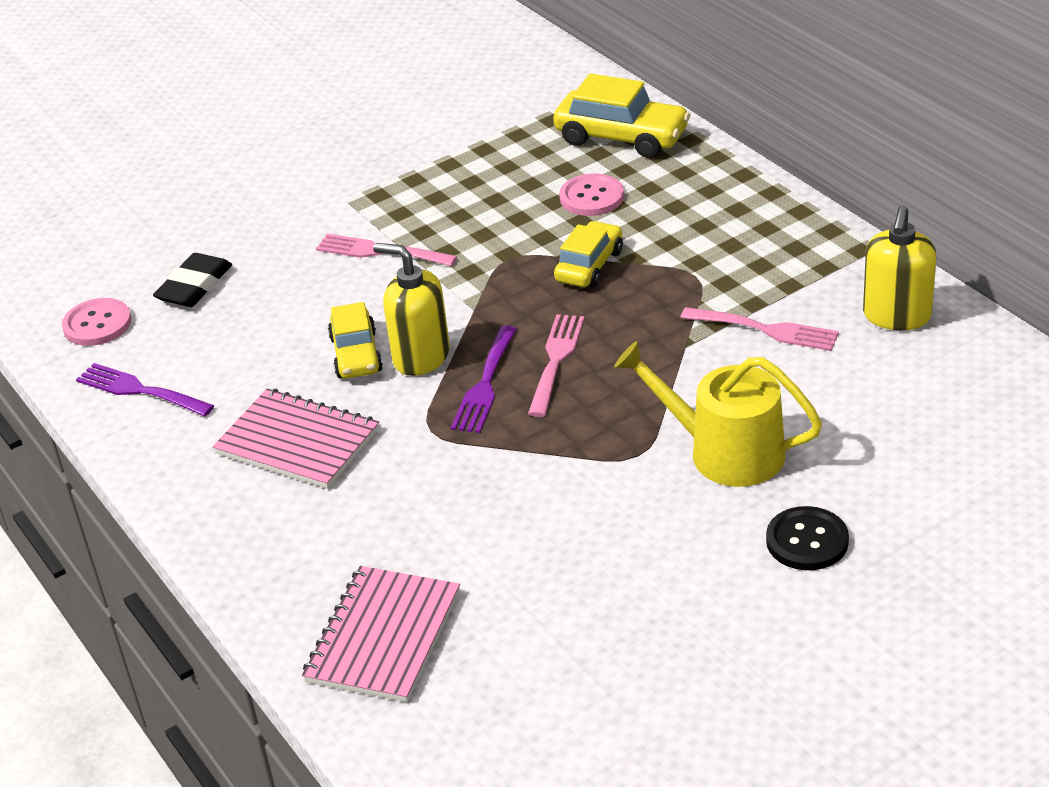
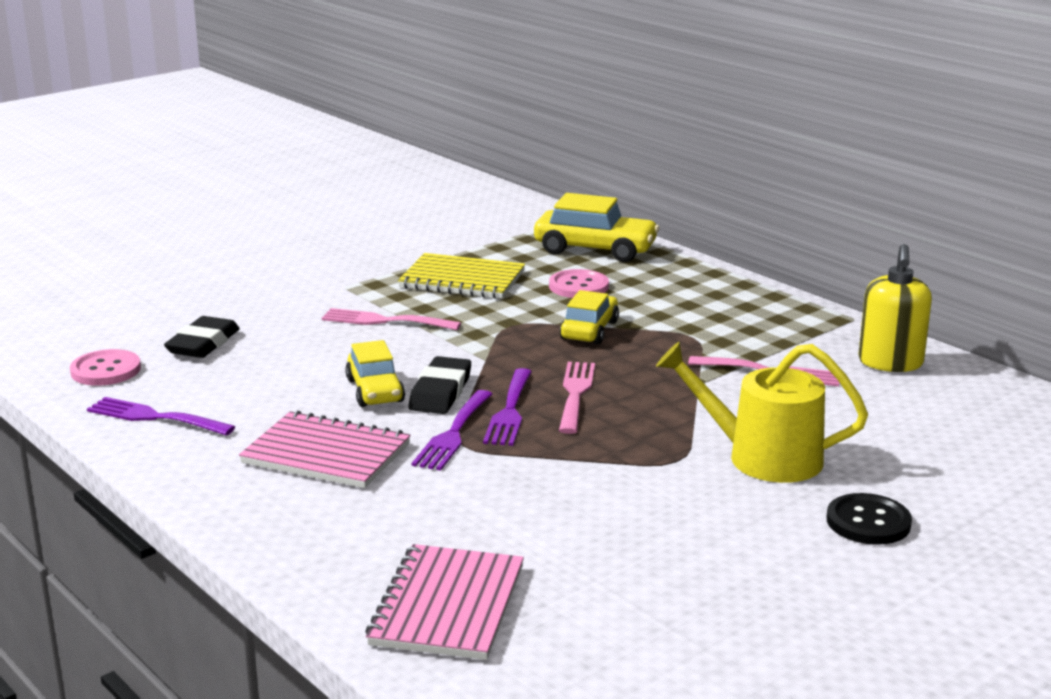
camera: 10 degrees left, 15 degrees down
(421, 357) = (440, 392): yellow soap dispenser -> black eraser
(424, 416) = (453, 434): none -> purple fork
(470, 187) = (462, 280): none -> yellow notebook

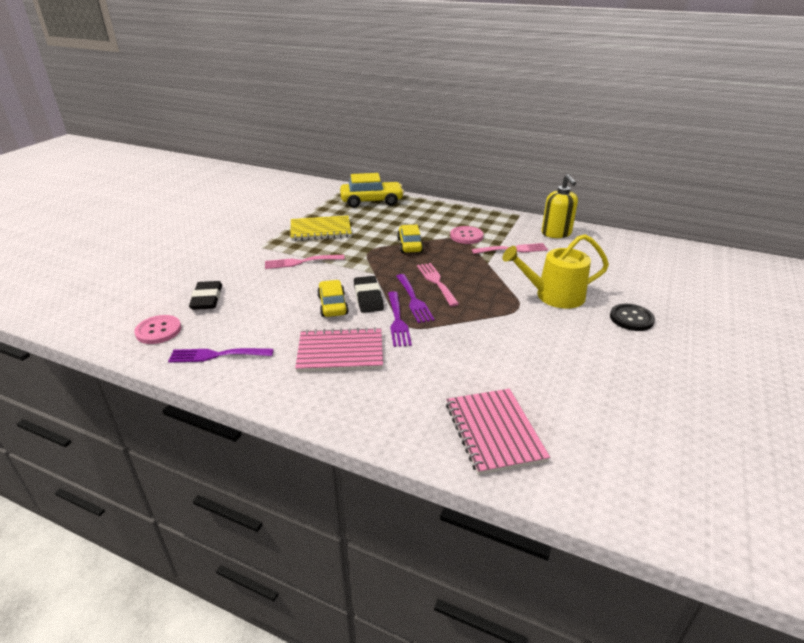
camera: 25 degrees left, 10 degrees up
(375, 391) = (332, 305): yellow car -> yellow car turned 150 degrees counterclockwise
(578, 286) = (382, 222): pink button -> pink button (466, 236)

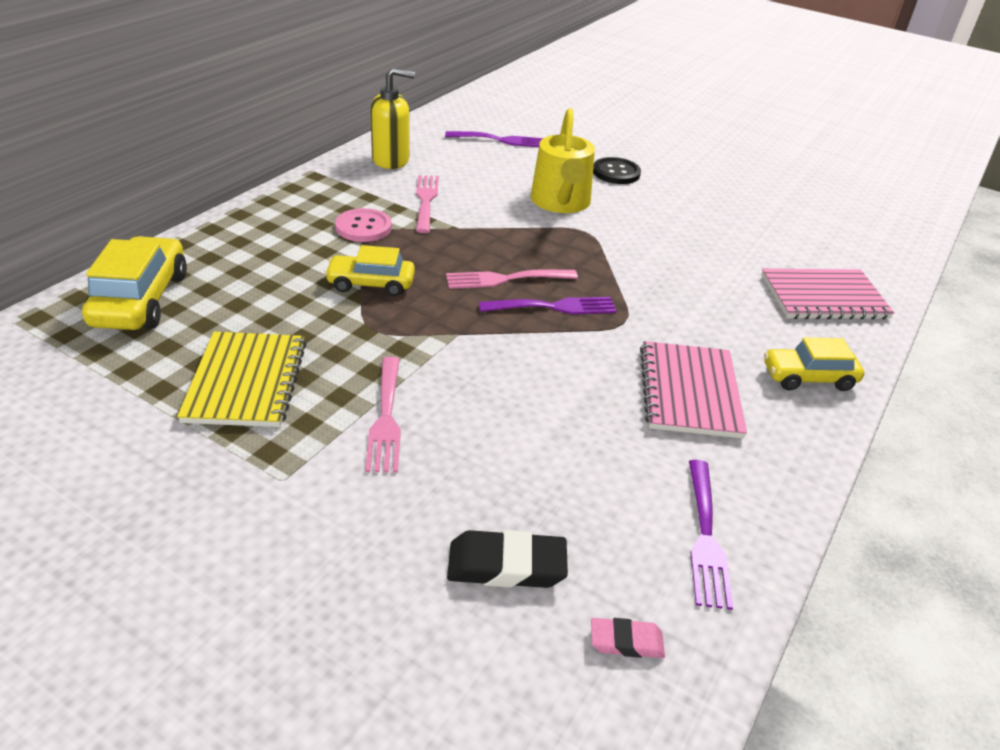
camera: 85 degrees left, 5 degrees up
(158, 331) = (626, 641): pink button -> pink eraser
(332, 305) = (557, 389): yellow car -> yellow car (808, 377)
(368, 297) = (539, 349): black eraser -> none
(398, 321) = (610, 329): purple fork -> purple fork (501, 140)

